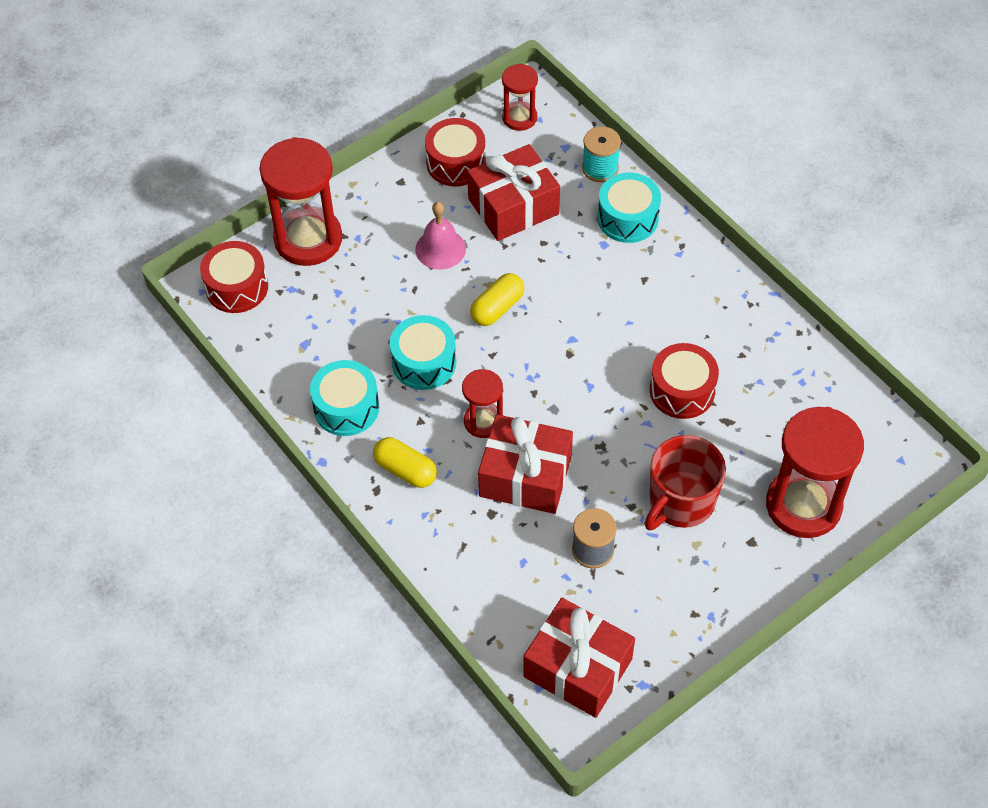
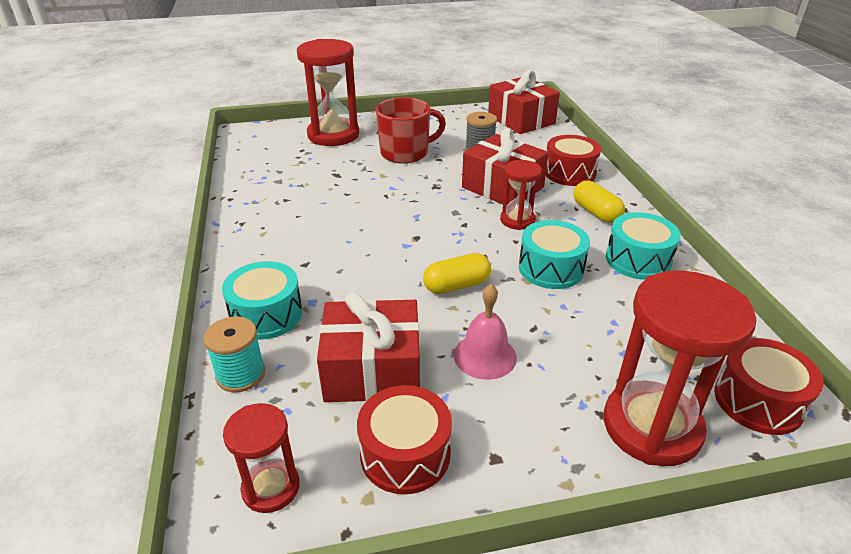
camera: 155 degrees left, 20 degrees down
(682, 391) = (350, 195): red drum -> red drum (569, 173)

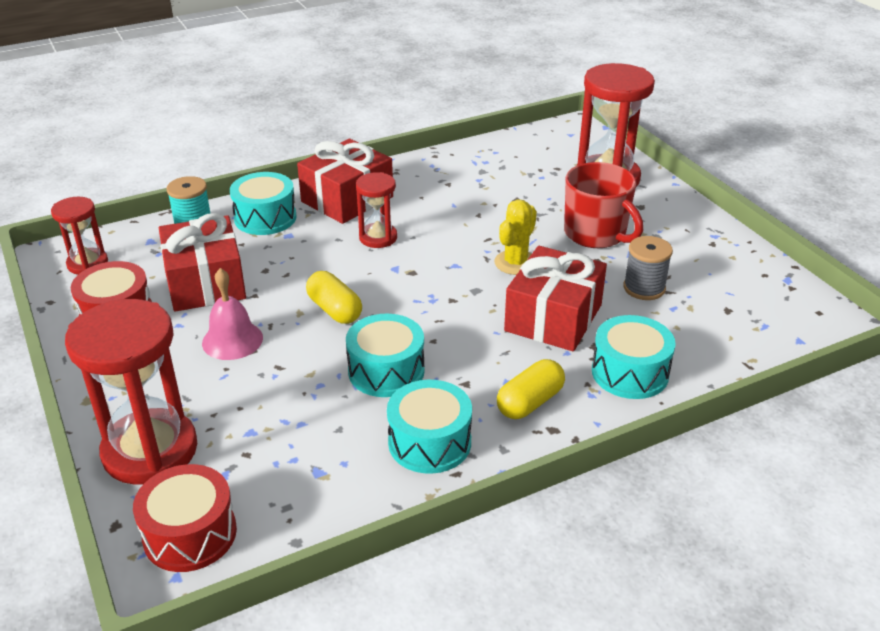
camera: 75 degrees right, 0 degrees up
(426, 189) = (515, 263): none -> yellow cactus
(517, 220) = (479, 337): red hourglass -> red hourglass (378, 238)
(521, 120) = (774, 314): red gift -> red gift (347, 199)
(569, 173) = (630, 373): red drum -> turquoise drum

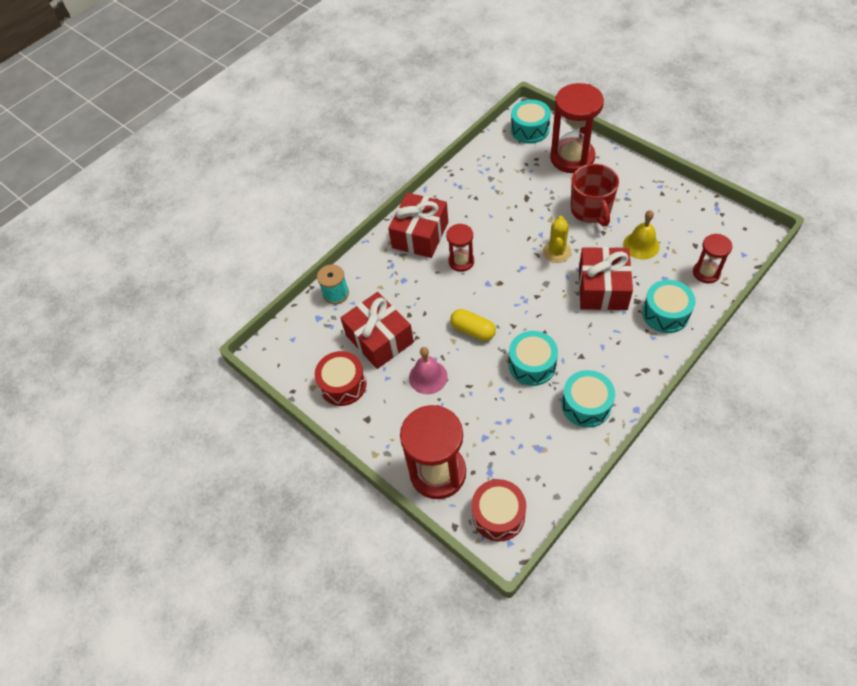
camera: 15 degrees left, 20 degrees up
(87, 264) = (292, 352): red hourglass -> red hourglass (706, 273)
(265, 218) = (378, 270): turquoise drum -> turquoise drum (530, 130)
(530, 402) = (623, 356): yellow capsule -> none
(596, 234) = (591, 210): red mug -> red mug turned 45 degrees clockwise
(644, 288) = (641, 245): grey spool -> yellow bell

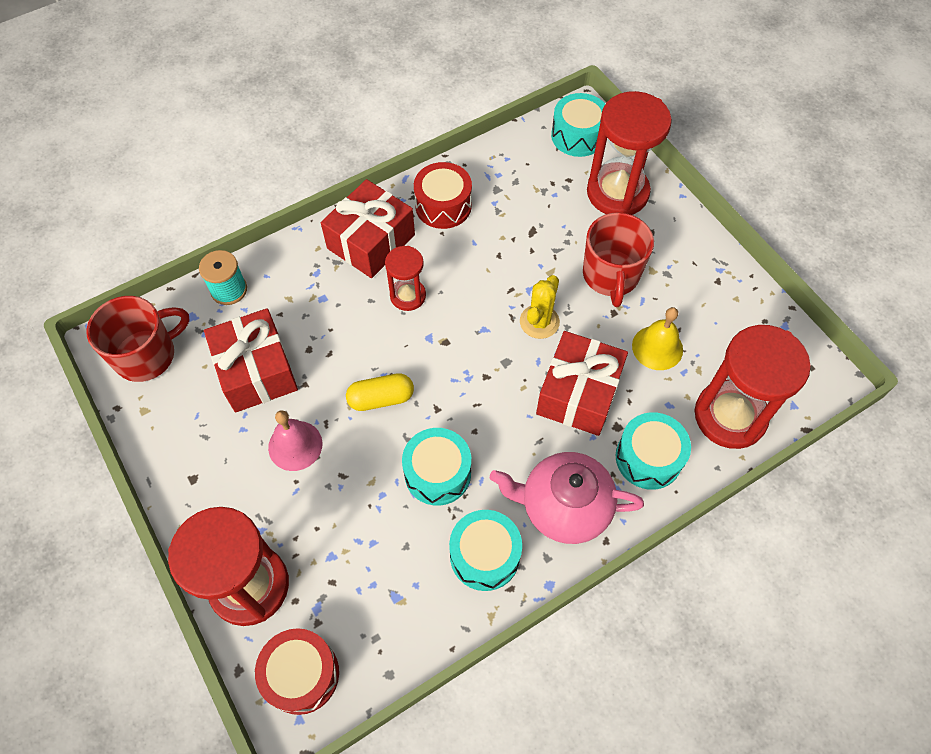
camera: 10 degrees right, 5 degrees up
(298, 351) = (147, 355): none -> red mug
(343, 385) = (183, 420): red drum -> red drum (443, 206)
(473, 330) = (381, 398): yellow capsule -> yellow capsule turned 60 degrees counterclockwise
(624, 360) = (563, 507): none -> pink teapot
(706, 273) = (730, 416): red hourglass -> red hourglass, size x1.85

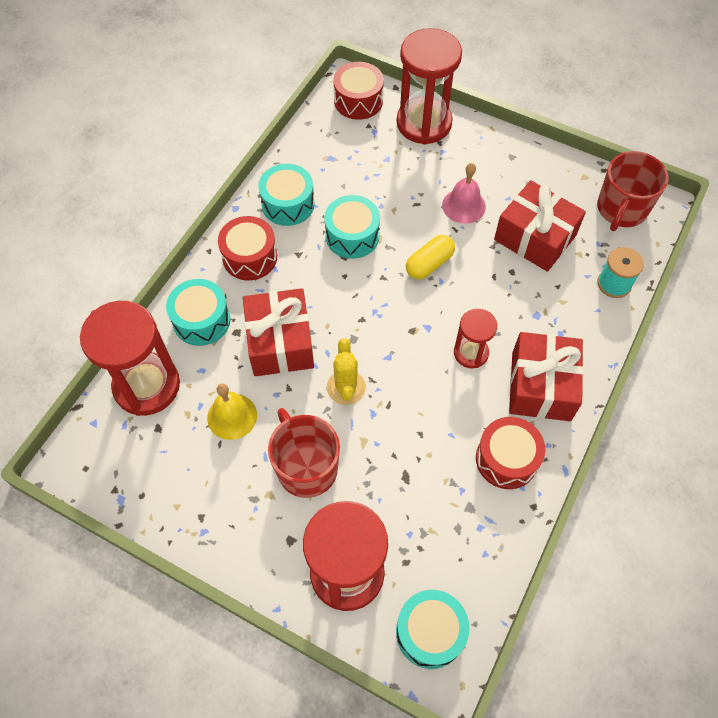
camera: 150 degrees right, 0 degrees up
(563, 507) = (250, 257): pink teapot -> red drum

